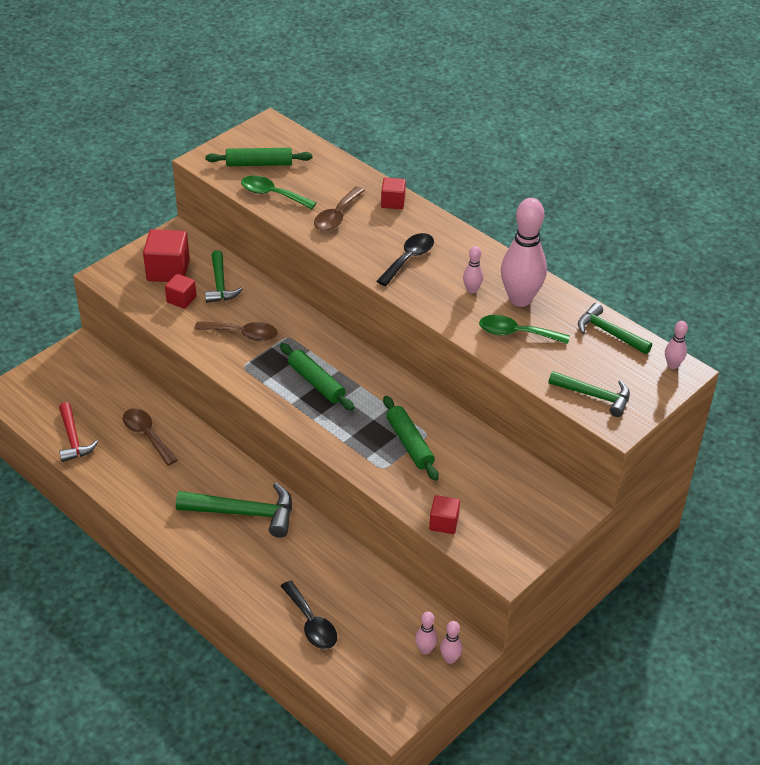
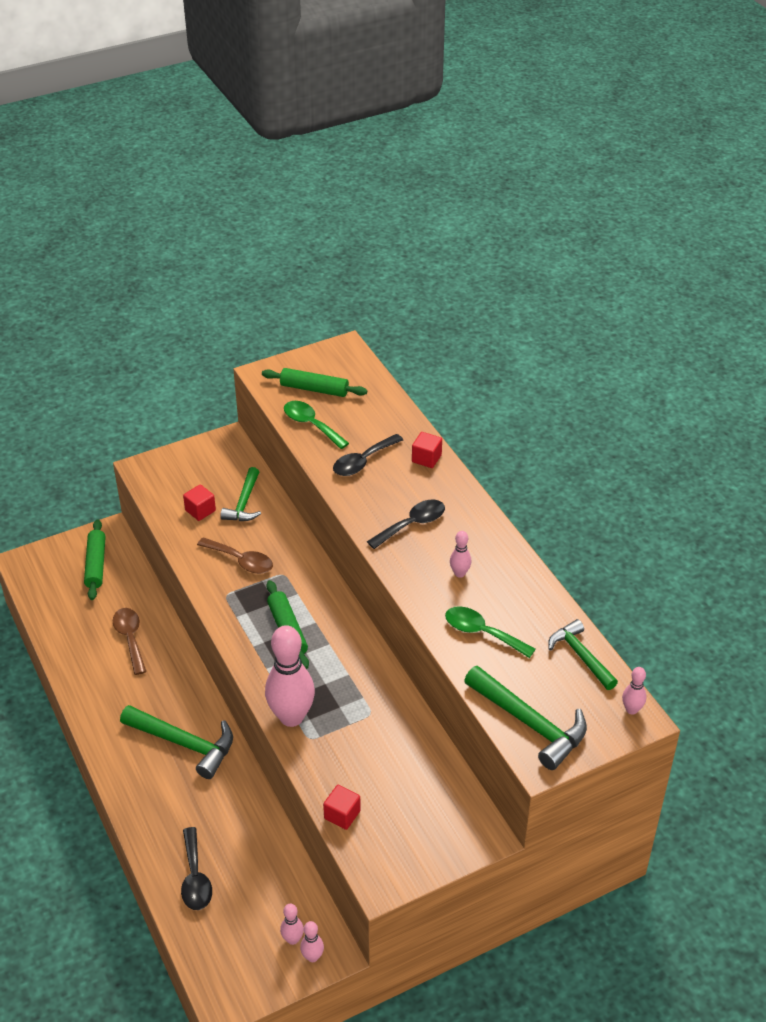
camera: 20 degrees right, 0 degrees up
(73, 439) = (62, 625): red hammer -> none
(168, 270) = (202, 477): red cube -> none
(337, 216) = (363, 461): brown spoon -> black spoon
(409, 443) = (348, 719): green rolling pin -> green rolling pin (96, 564)
(520, 299) = (505, 595): pink bowling pin -> pink bowling pin (291, 717)
(594, 396) = (530, 724): green hammer -> green hammer, size x1.52

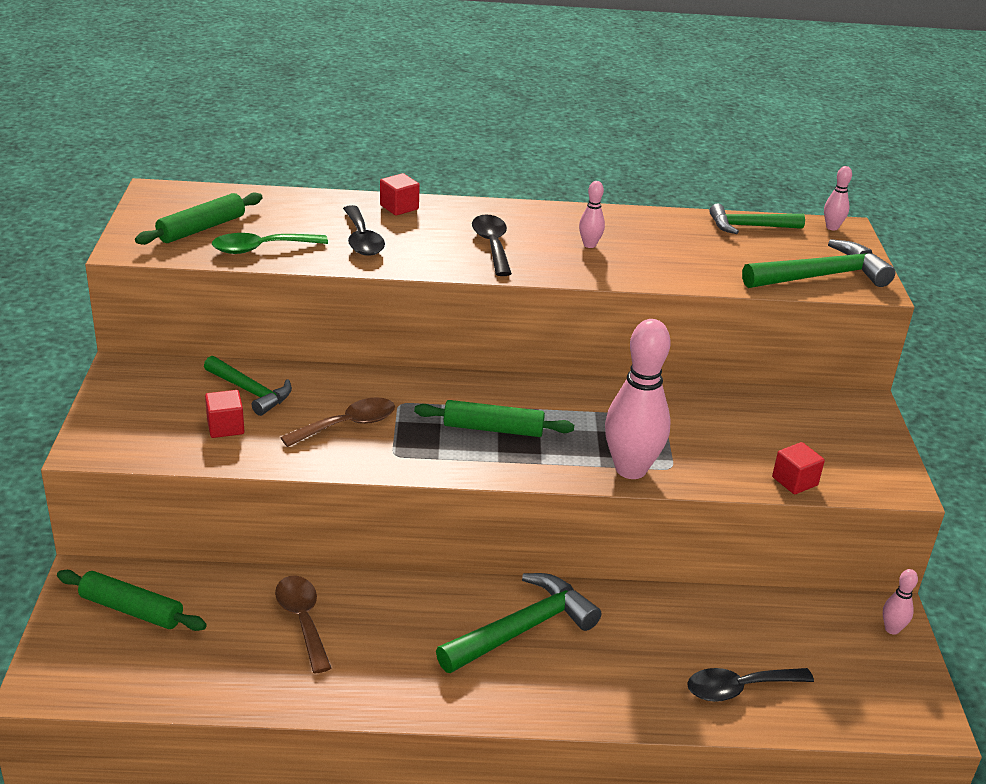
camera: 65 degrees left, 10 degrees down
(130, 638) = (302, 620): brown spoon -> brown spoon turned 60 degrees clockwise
(195, 878) = (739, 688): black spoon -> black spoon turned 150 degrees clockwise
(292, 939) = (862, 636): pink bowling pin -> none
(482, 633) = (683, 260): green spoon -> none

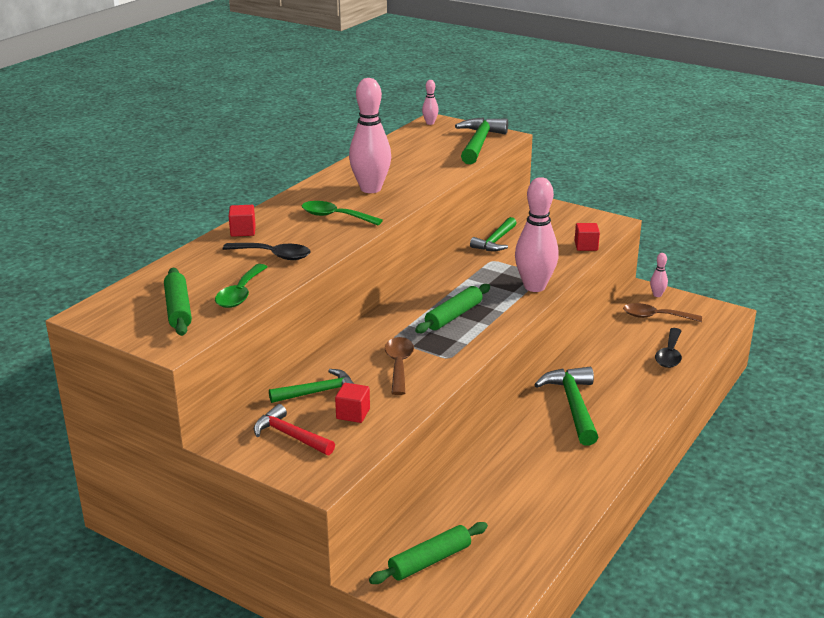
camera: 55 degrees left, 5 degrees down
(157, 402) = (290, 435): none -> red hammer
(302, 620) = (501, 486): brown spoon -> brown spoon (655, 317)
(492, 245) = (335, 216): black spoon -> green spoon
(589, 245) = (371, 189): pink bowling pin -> pink bowling pin, size x2.22
(749, 226) = (403, 141): green hammer -> green hammer (495, 241)

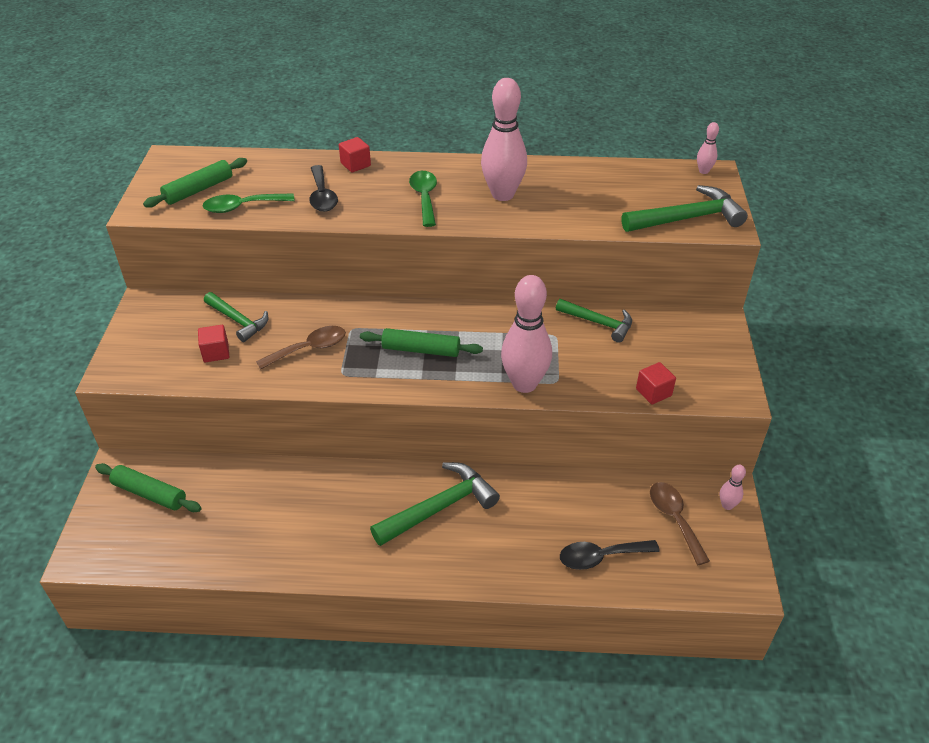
camera: 60 degrees right, 15 degrees up
(290, 435) = (167, 332): red hammer -> none
(495, 241) = (599, 323): green hammer -> green hammer turned 150 degrees counterclockwise

